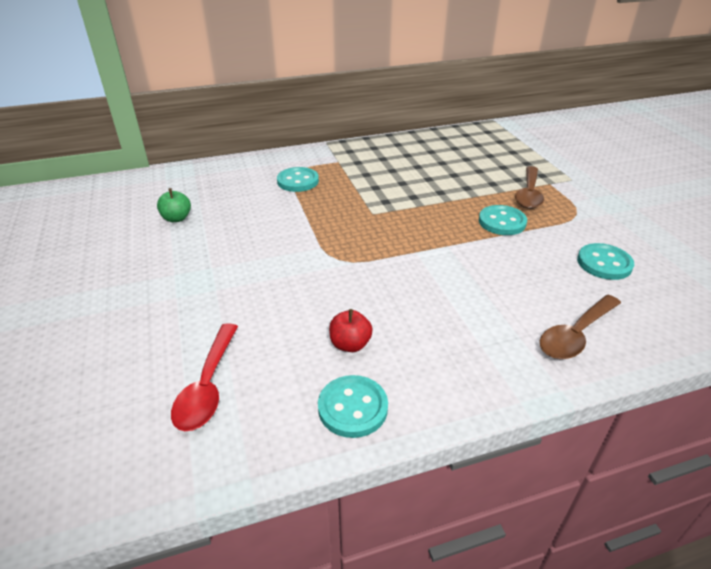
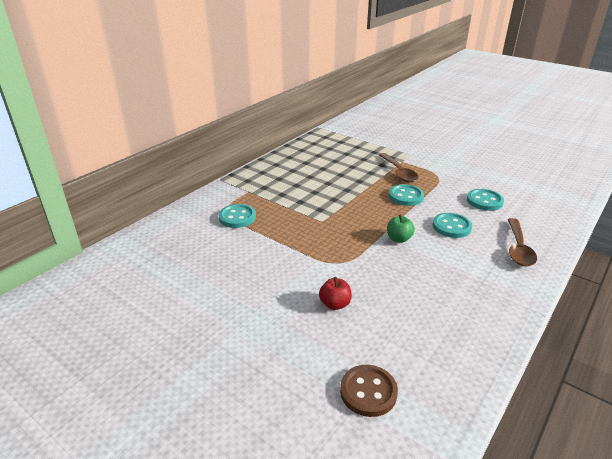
camera: 35 degrees left, 5 degrees down
(177, 218) = (174, 285): green apple -> green apple (399, 239)
(207, 386) = (368, 392): red spoon -> brown button
(350, 344) = (418, 314): red apple -> red apple (335, 304)
(353, 408) = (467, 351): turquoise button -> turquoise button (451, 227)

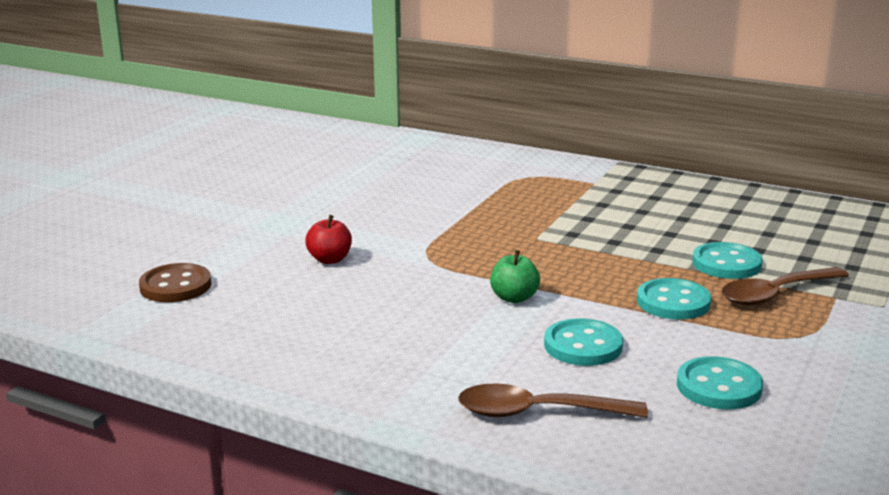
camera: 80 degrees right, 10 degrees down
(237, 217) = (514, 185): turquoise button -> turquoise button (726, 264)

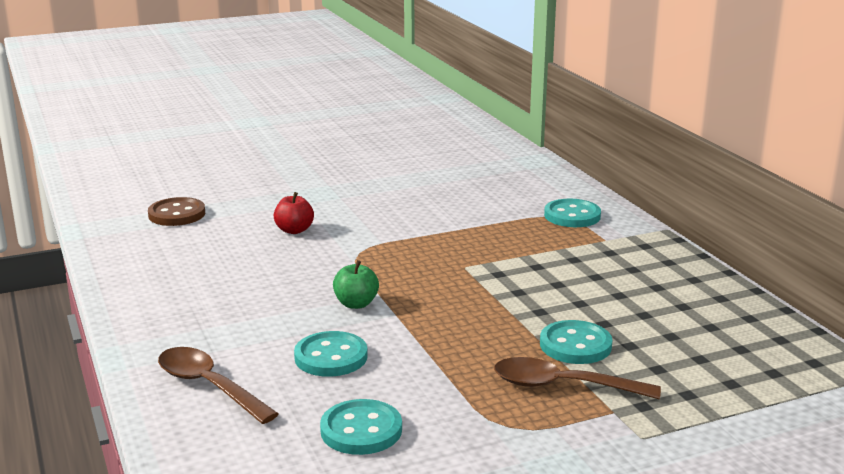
camera: 40 degrees right, 0 degrees up
(673, 302) = (464, 356): turquoise button -> turquoise button (572, 216)

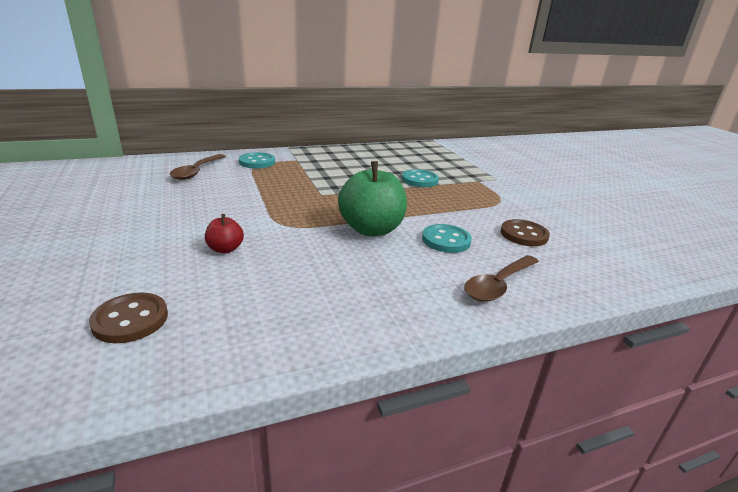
camera: 90 degrees left, 5 degrees up
(356, 304) = (371, 229): green apple -> green apple, size x2.07
(361, 430) = (524, 235): turquoise button -> brown button
(562, 386) = (460, 187): brown spoon -> brown spoon (196, 172)

